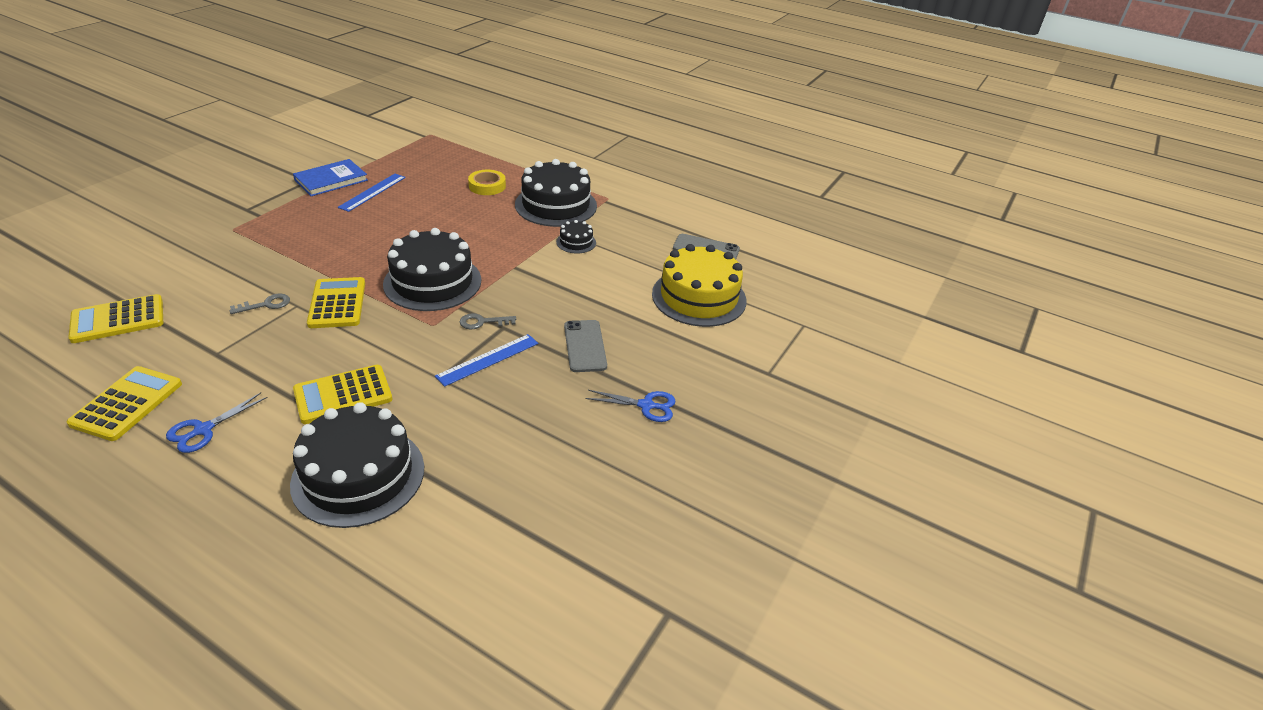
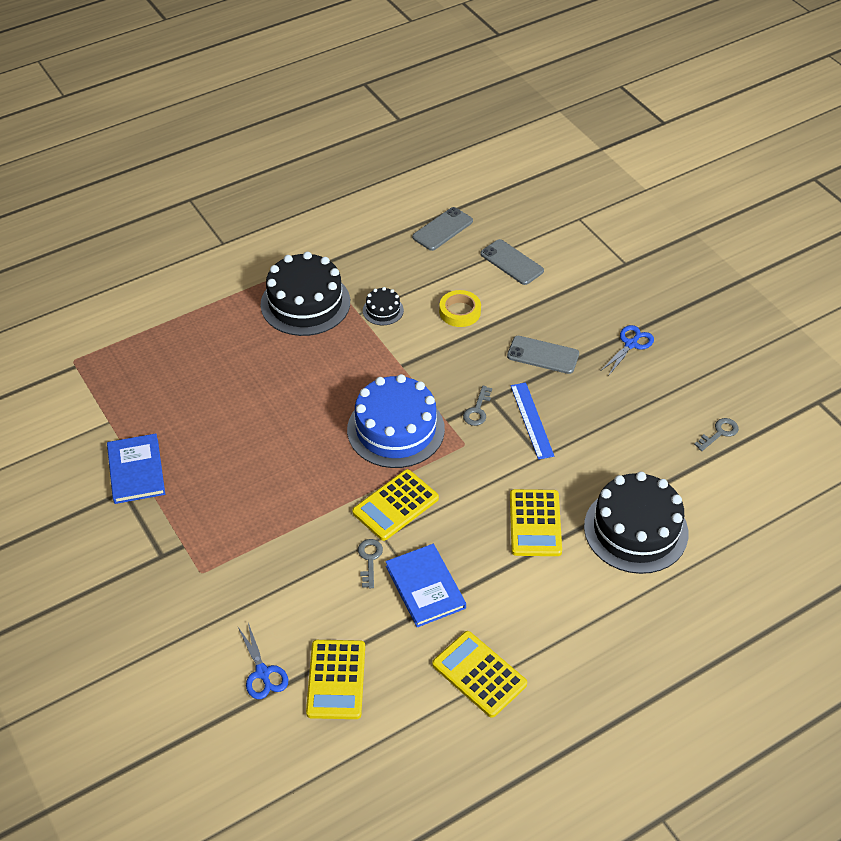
camera: 60 degrees left, 10 degrees up
(203, 430) = (539, 622): blue scissors -> blue scissors (262, 673)
(238, 343) = (425, 587): none -> blue book
(337, 303) = (395, 505): yellow calculator -> yellow calculator turned 60 degrees counterclockwise
(372, 192) = (188, 440): blue ruler -> none
(432, 282) = (396, 429): black cake -> blue cake
(487, 186) = (233, 343): yellow tape -> yellow tape (460, 312)
(549, 516) = (719, 433): none -> grey key
(699, 297) = (511, 262): yellow cake -> grey phone

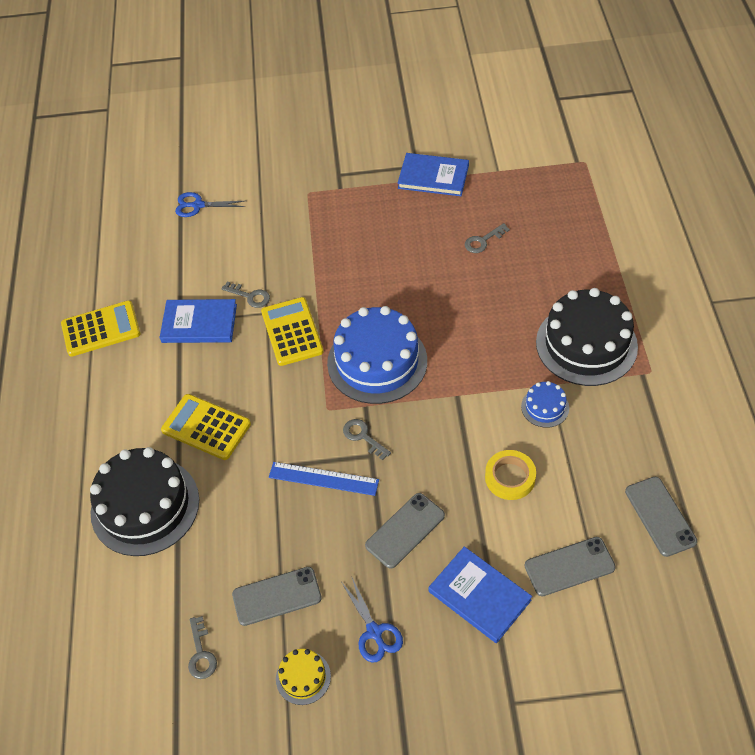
camera: 120 degrees right, 5 degrees up
(213, 403) = (483, 241): none -> grey key
(336, 680) = (162, 244): yellow calculator -> none
(383, 310) = (545, 407): black cake -> blue cake
(565, 300) = (479, 596): none -> blue book
(646, 408) = (277, 596): none -> grey phone
(690, 369) = (303, 677): none -> yellow cake

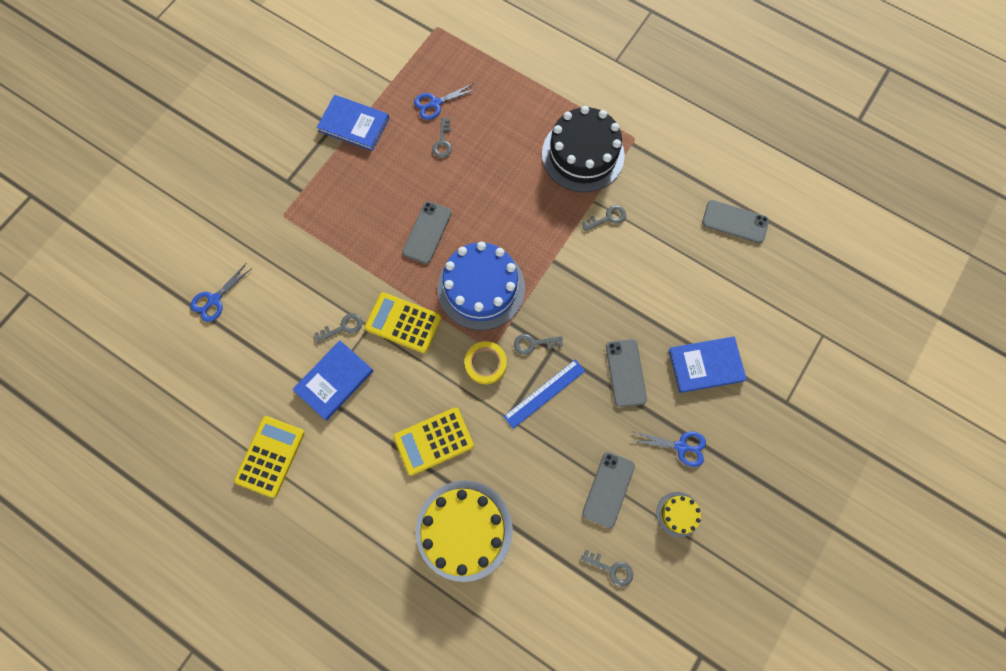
camera: 55 degrees left, 20 degrees up
(145, 506) = (464, 530): black cake -> yellow cake
(433, 177) = (354, 124): blue book -> blue book turned 60 degrees clockwise
(510, 477) = (640, 280): yellow tape -> yellow tape (485, 363)
(512, 211) = (435, 103): none -> blue scissors
(545, 407) = (607, 218): blue cake -> grey key
(569, 566) = (727, 298): grey phone -> grey phone (427, 232)

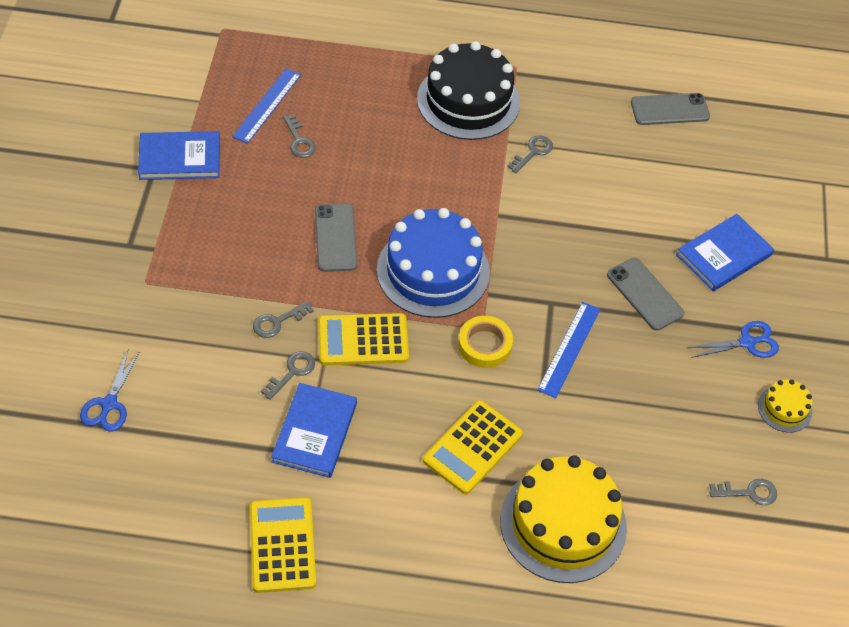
camera: 30 degrees left, 20 degrees down
(435, 103) = (267, 105): blue scissors -> blue ruler
(533, 343) = (527, 304): grey key -> grey key (278, 322)
(608, 489) = (696, 415): grey phone -> none

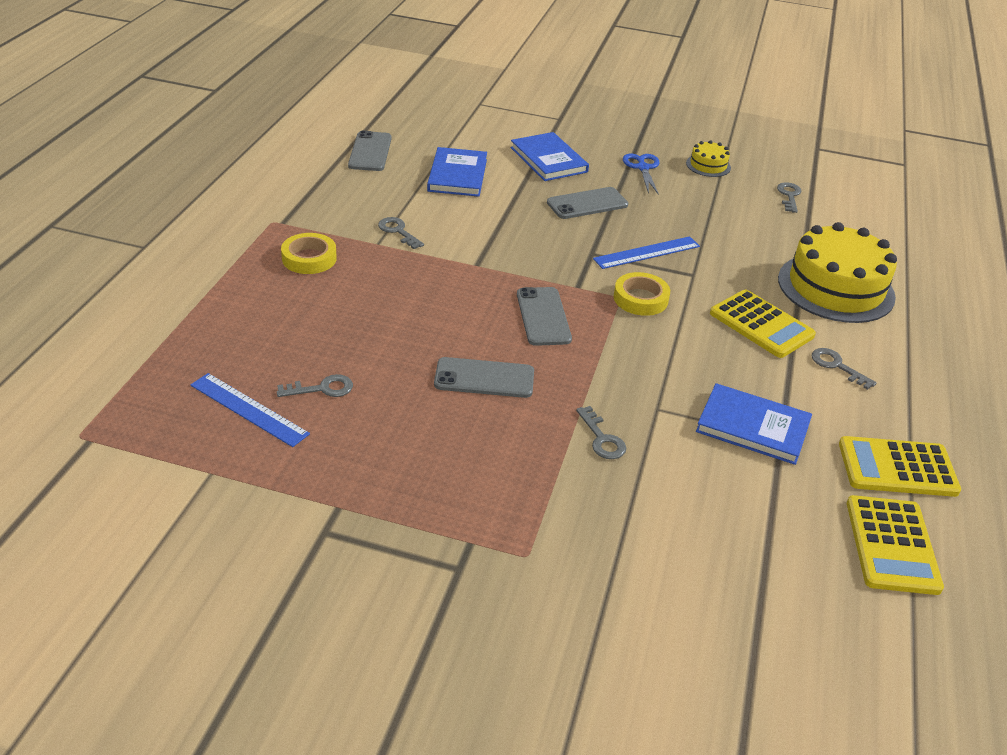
camera: 80 degrees left, 15 degrees down
(109, 404) = (725, 608): blue scissors -> none
(180, 158) = (313, 502): blue book -> blue book (457, 175)
(292, 372) = (674, 435): grey key -> grey key (837, 366)
(363, 340) = (631, 377): yellow calculator -> yellow calculator (892, 545)
(433, 271) = (543, 316): blue cake -> grey phone
(468, 101) = (309, 258): black cake -> yellow tape
(569, 349) = (647, 252): blue ruler -> blue ruler turned 60 degrees counterclockwise

